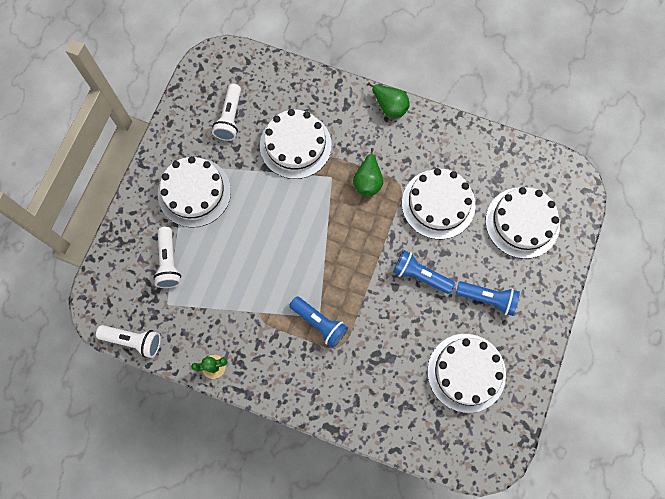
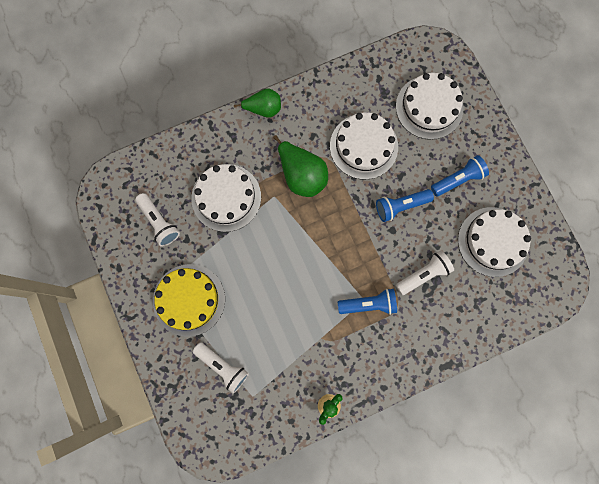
camera: 45 degrees left, 5 degrees up
(133, 341) = (256, 445): white flashlight -> white flashlight (423, 274)
(194, 192) = (189, 300): white cake -> yellow cake
(368, 181) = (302, 175): green pear -> green pear, size x1.51

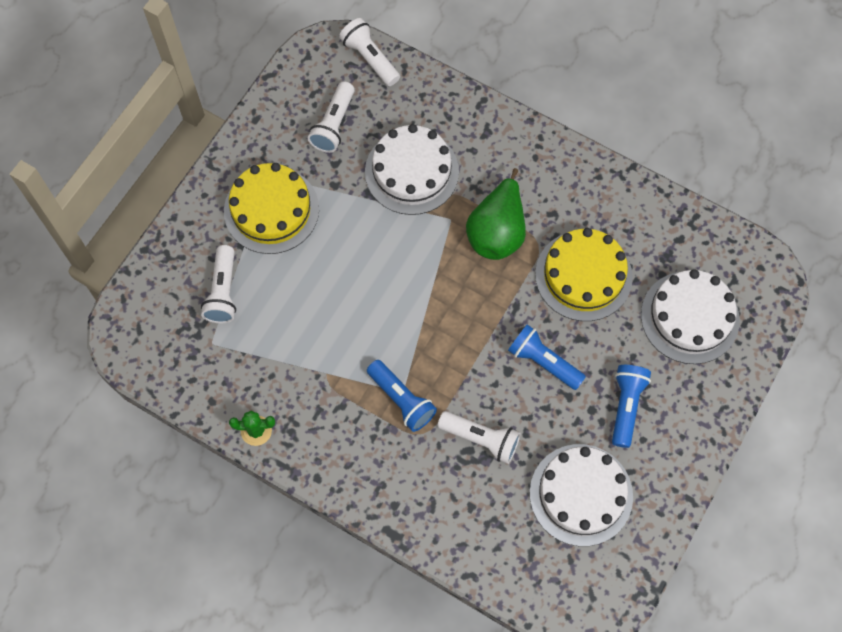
camera: 55 degrees right, 10 degrees down
(130, 169) = (370, 58): none -> white flashlight
(263, 109) = (543, 142): green pear -> none
(363, 146) = (583, 275): white cake -> yellow cake
(458, 179) = (626, 406): blue flashlight -> blue flashlight turned 105 degrees counterclockwise

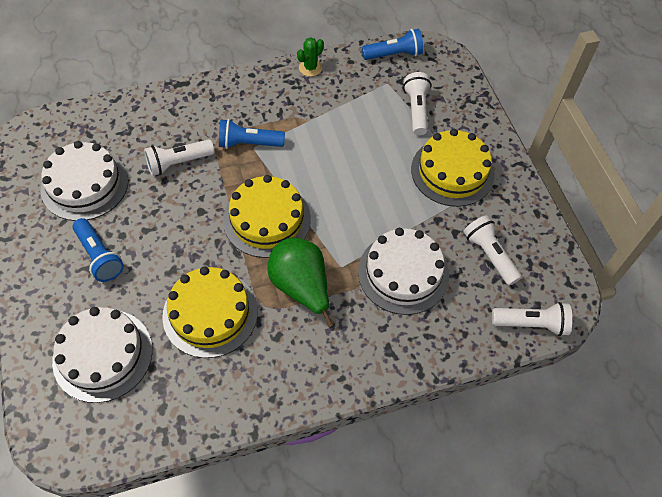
camera: 130 degrees right, 10 degrees down
(223, 291) = (416, 110): white flashlight -> white flashlight turned 45 degrees clockwise
(463, 311) = (267, 219): none -> yellow cake
(543, 361) = (183, 235): blue flashlight -> blue flashlight (394, 54)

